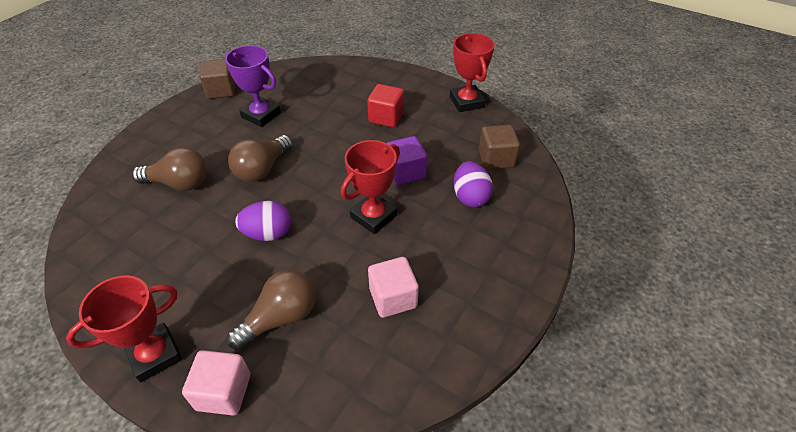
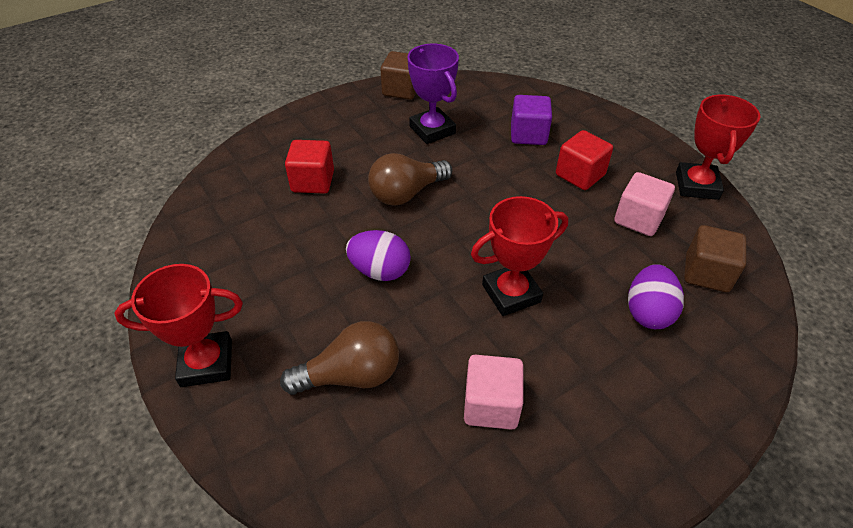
camera: 25 degrees right, 0 degrees up
(179, 183) = (313, 181): brown light bulb -> red cube
(224, 392) = (254, 436): pink cube -> pink cube (638, 219)
(406, 172) = (575, 251): purple cube -> purple cube (528, 134)

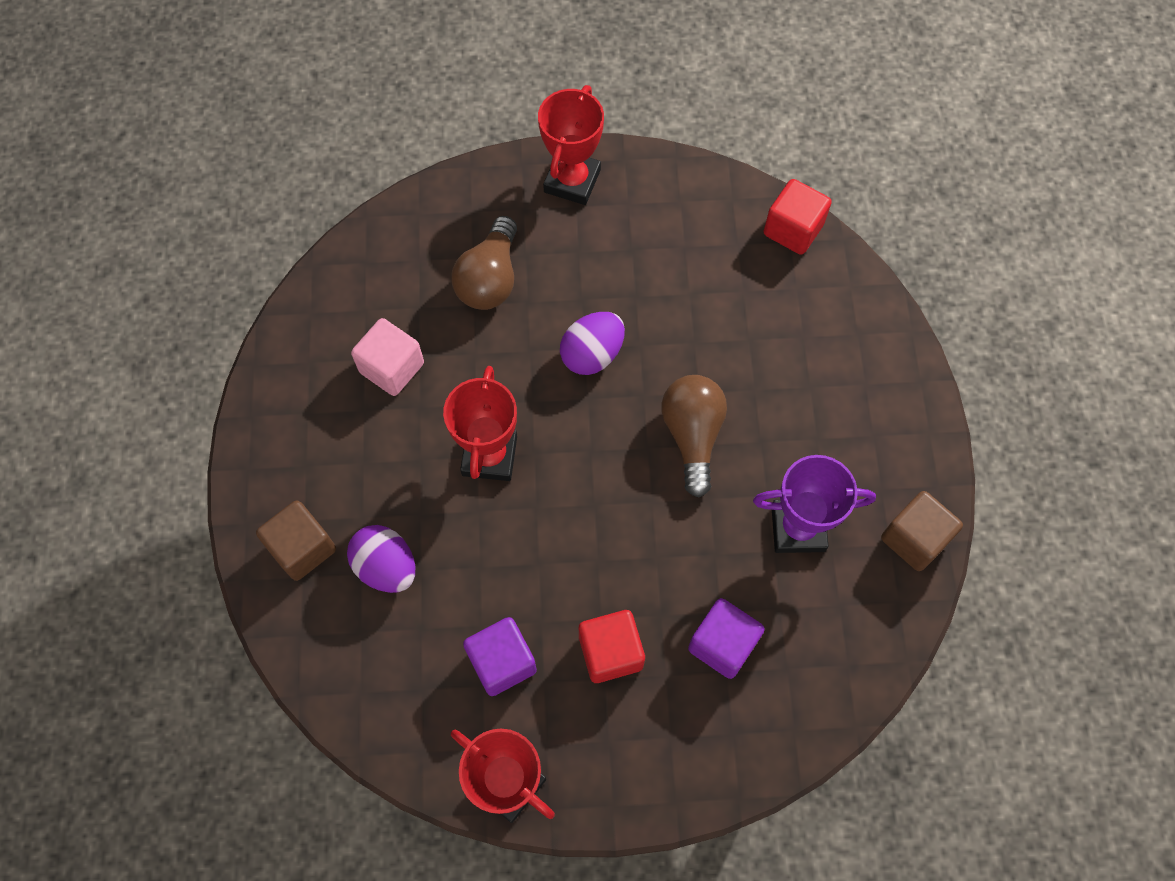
camera: 120 degrees right, 20 degrees up
(313, 181) = (769, 349): red cube -> red cube (793, 229)
(638, 219) = (502, 662): pink cube -> purple cube
(706, 273) = (388, 668): brown cube -> brown cube (302, 548)

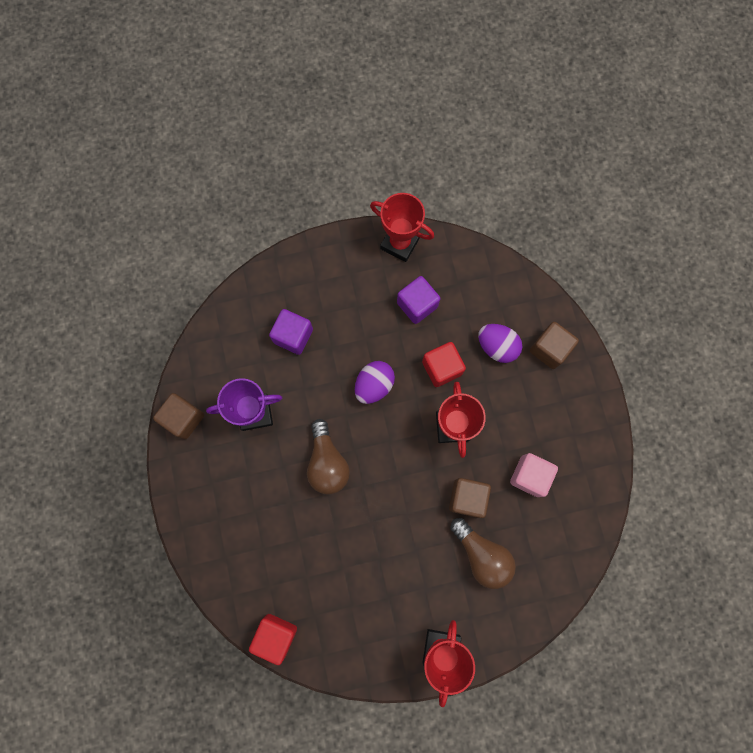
camera: 170 degrees right, 10 degrees up
(490, 279) = (481, 555): brown light bulb -> brown light bulb turned 135 degrees clockwise
(492, 353) = (467, 498): none -> brown cube
(592, 354) = (401, 509): purple egg -> purple egg (374, 385)
(610, 652) = (356, 321): red cube -> red cube (441, 368)

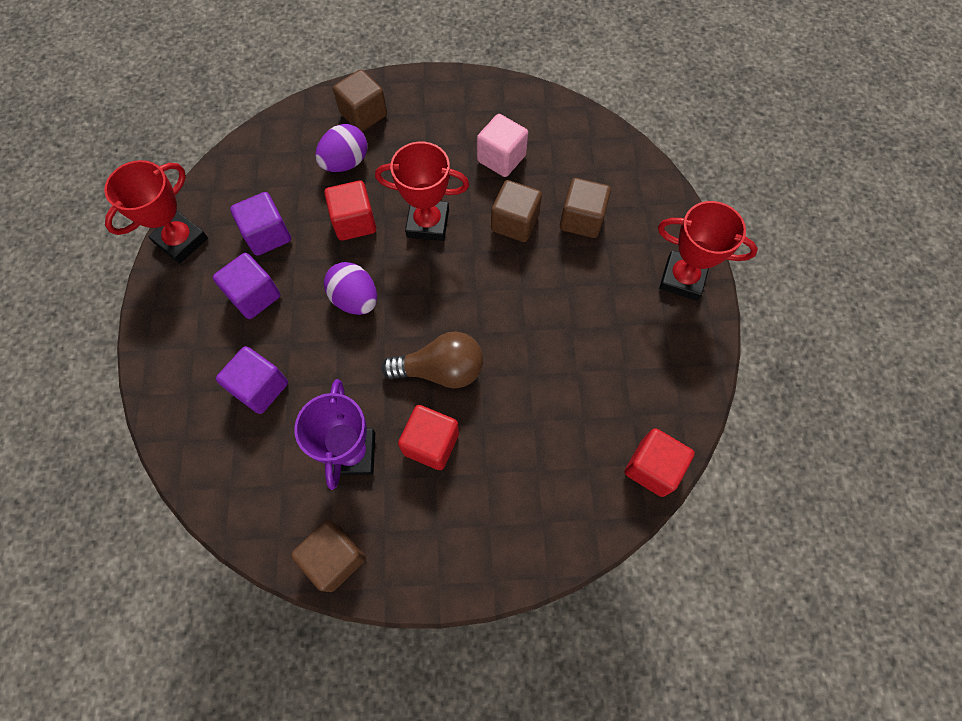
camera: 80 degrees left, 10 degrees down
(270, 466) = (431, 443): none -> red cube
(364, 310) = (254, 296): none -> purple cube
(481, 555) = (581, 219): brown light bulb -> brown cube

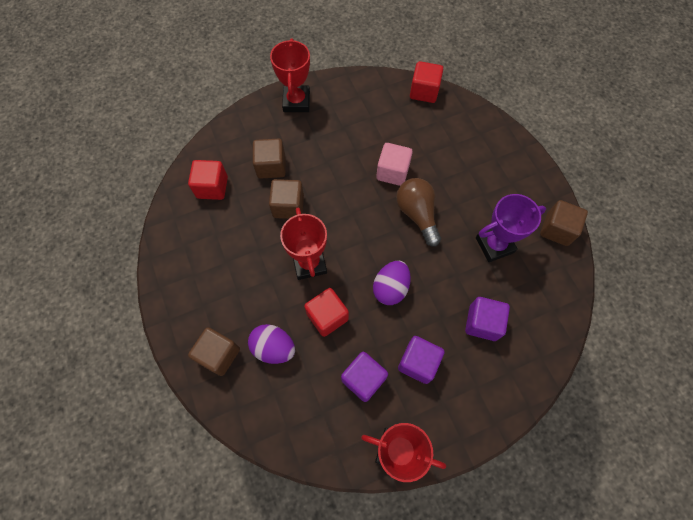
camera: 110 degrees left, 0 degrees up
(431, 443) = (466, 203): red cube -> red cube (212, 187)
(501, 158) = (234, 232): pink cube -> pink cube (392, 172)

